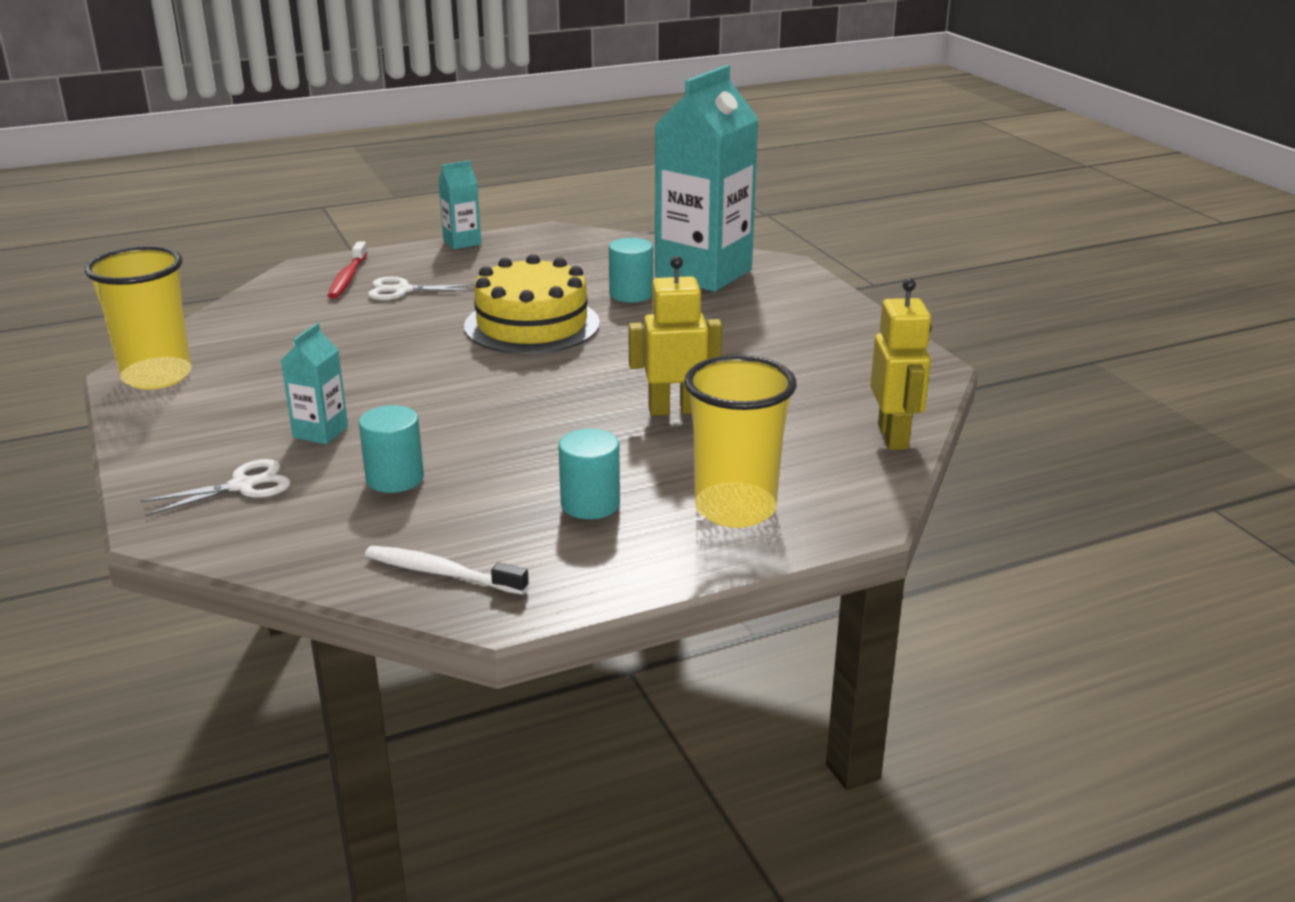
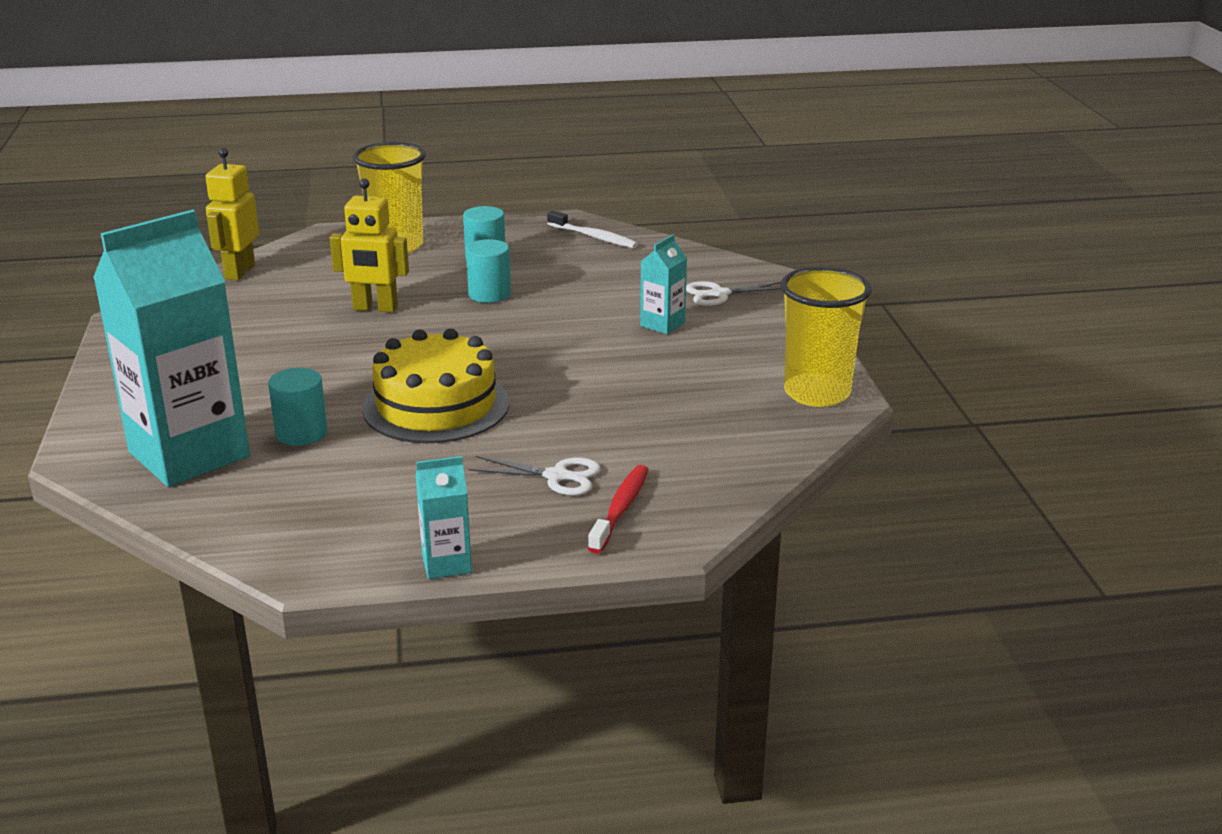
camera: 165 degrees left, 0 degrees up
(395, 478) = (610, 286): turquoise cylinder -> turquoise cylinder (489, 294)

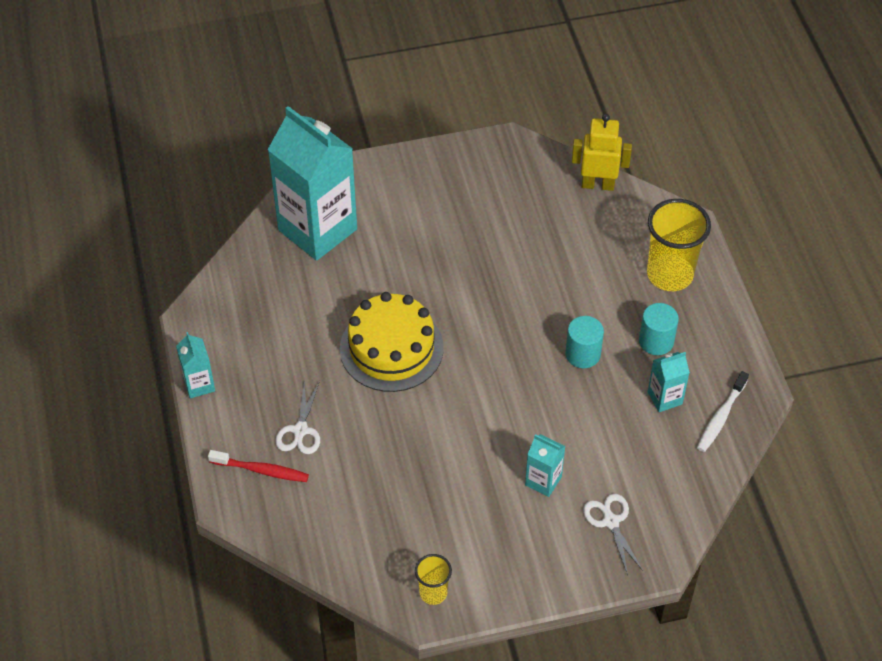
camera: 85 degrees right, 25 degrees up
(301, 433) = (348, 280): turquoise cylinder -> none
(375, 308) = (544, 283): yellow robot -> none
(563, 259) = (665, 398): none -> turquoise carton
(817, 393) = (433, 593): yellow cup -> yellow cup, size x0.53

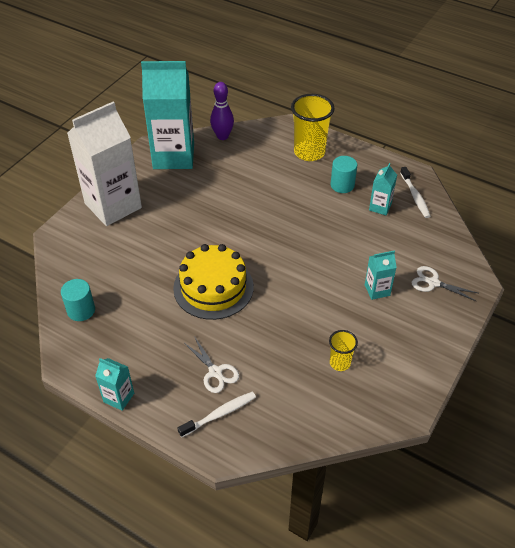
camera: 45 degrees left, 5 degrees down
(261, 470) = (219, 414): red toothbrush -> white toothbrush
(317, 230) = (92, 258): turquoise carton -> turquoise carton (173, 156)
(396, 186) = (113, 205): none -> white carton
(433, 593) = (399, 395): yellow cup -> yellow cup (340, 363)
(583, 354) = (316, 216): turquoise cylinder -> turquoise cylinder (81, 310)
(598, 184) = (222, 136): yellow robot -> purple bowling pin

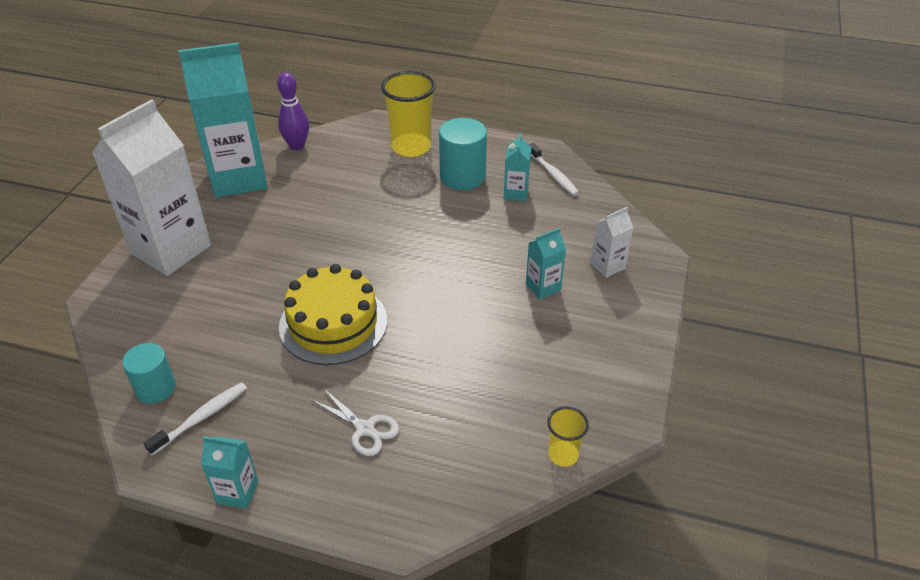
camera: 15 degrees left, 5 degrees down
(219, 414) = (386, 482): white toothbrush -> white toothbrush (201, 418)
(340, 363) = (524, 382): yellow cup -> yellow cup (563, 455)
(342, 185) = (462, 176): turquoise cylinder -> turquoise cylinder, size x1.51
(433, 283) = (607, 266): white scissors -> white carton

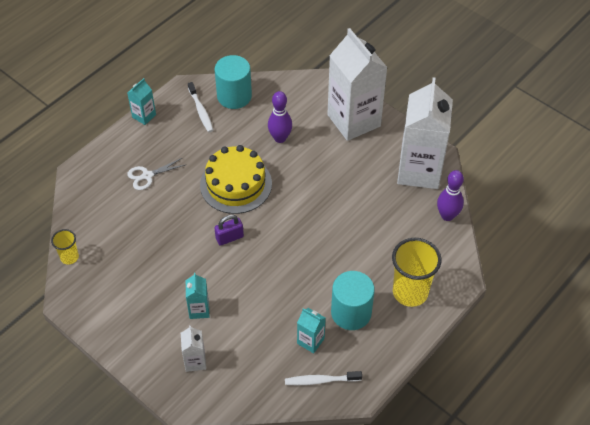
camera: 115 degrees right, 10 degrees up
(155, 388) = (234, 96): turquoise cylinder -> turquoise cylinder, size x1.51
(229, 308) = (280, 138): none -> purple bowling pin
(239, 178) = (419, 171): turquoise carton -> white carton
(424, 298) = (229, 238): none -> purple padlock

